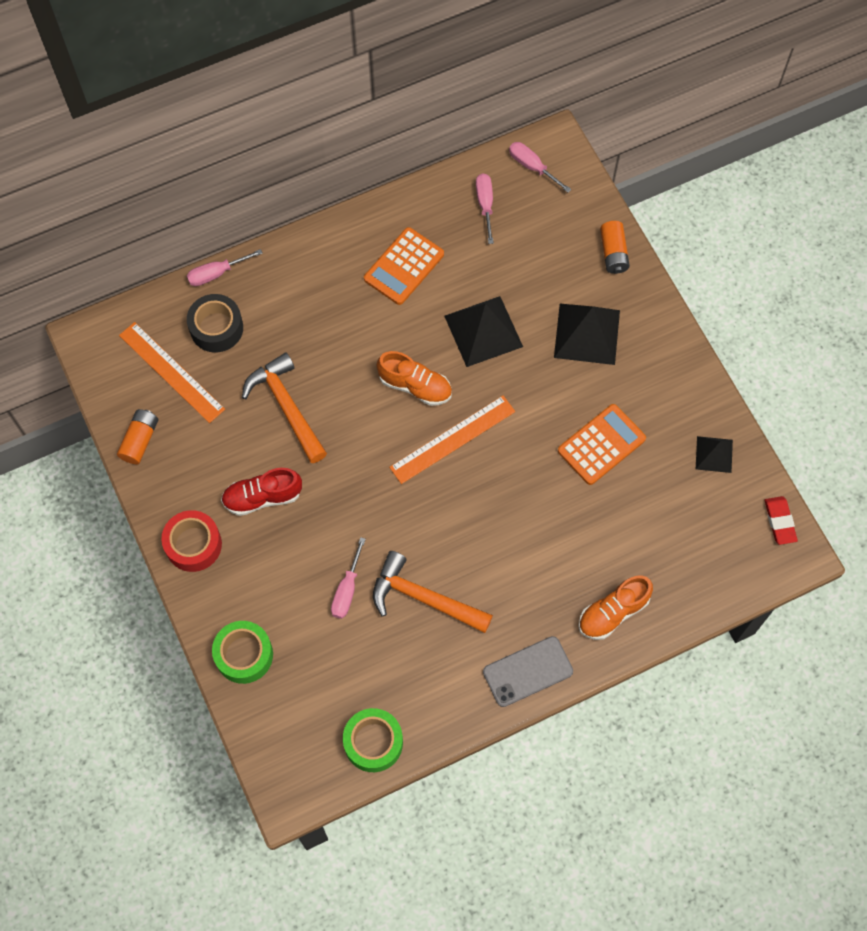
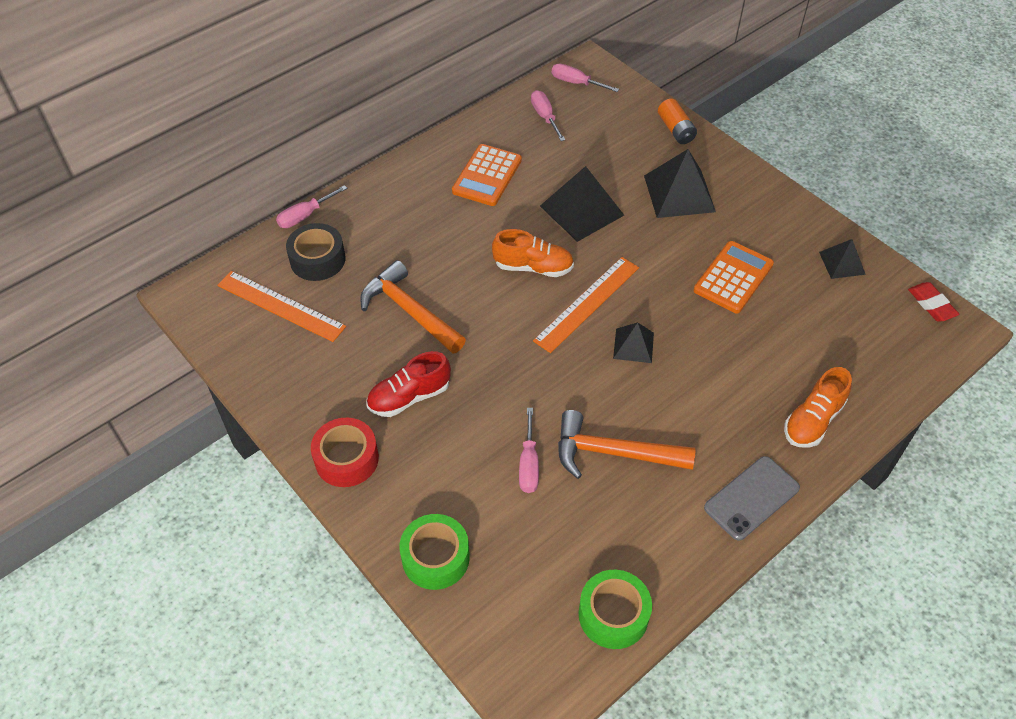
camera: 15 degrees left, 15 degrees down
(140, 440) = (262, 373): orange battery -> none
(480, 495) = (633, 345): none -> black pyramid

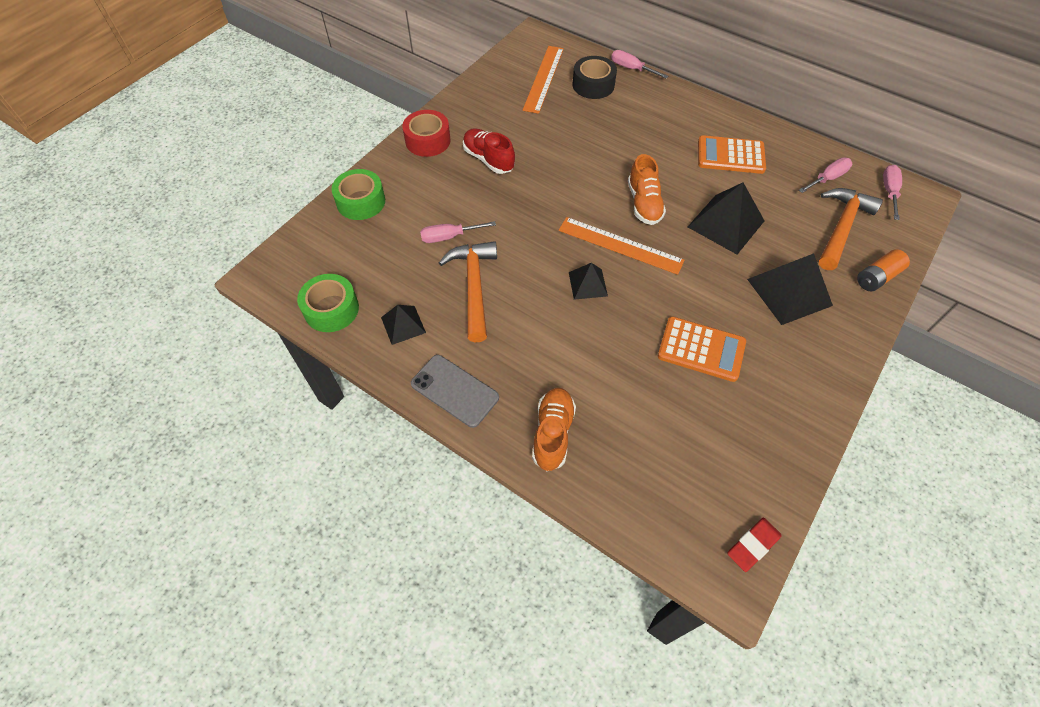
camera: 75 degrees right, 5 degrees up
(410, 311) = (566, 142): orange hammer -> orange hammer (841, 227)
(813, 420) = (552, 433): orange shoe -> orange shoe turned 75 degrees clockwise
(842, 263) = (770, 447): black pyramid -> black pyramid (403, 325)

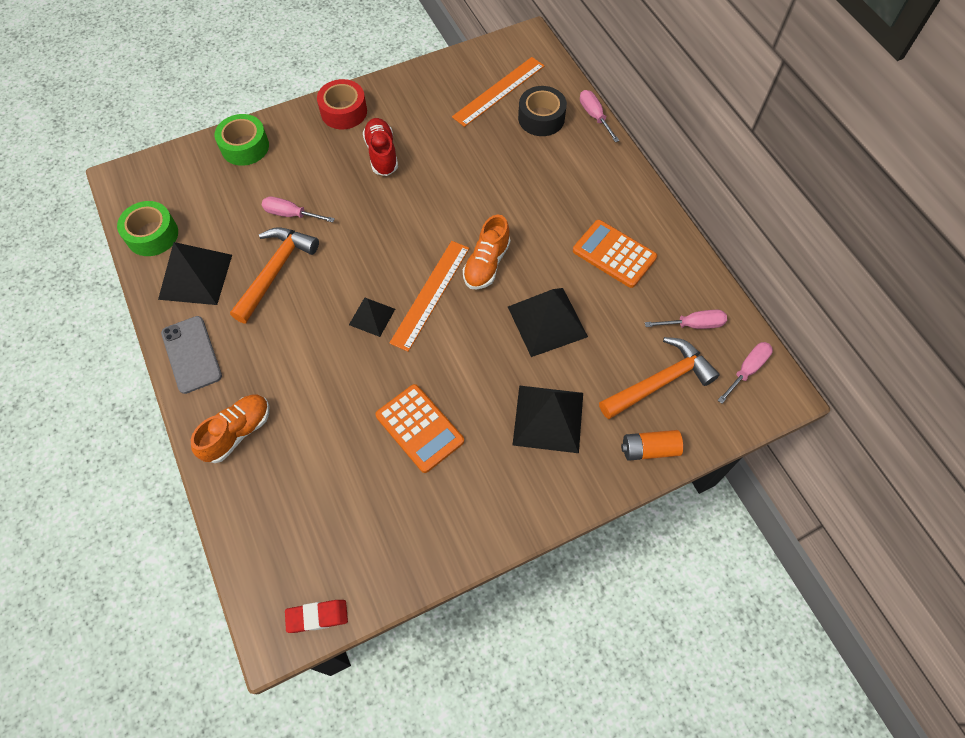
camera: 30 degrees right, 5 degrees up
(403, 325) = (195, 276): black pyramid -> black pyramid, size x1.76
(620, 245) = (430, 294): orange ruler -> orange ruler turned 60 degrees clockwise

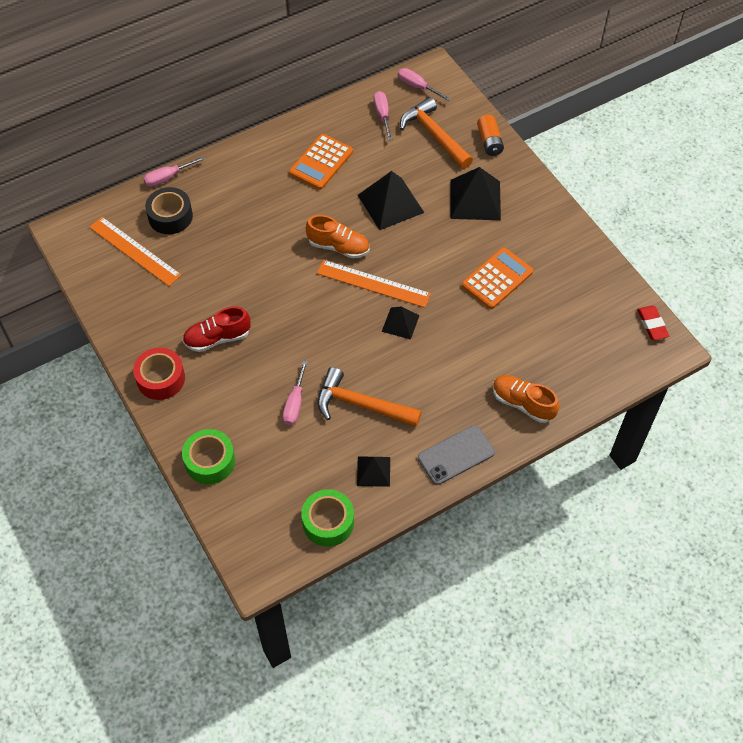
camera: 95 degrees left, 5 degrees down
(195, 276) = (373, 471): black pyramid -> black pyramid, size x0.57

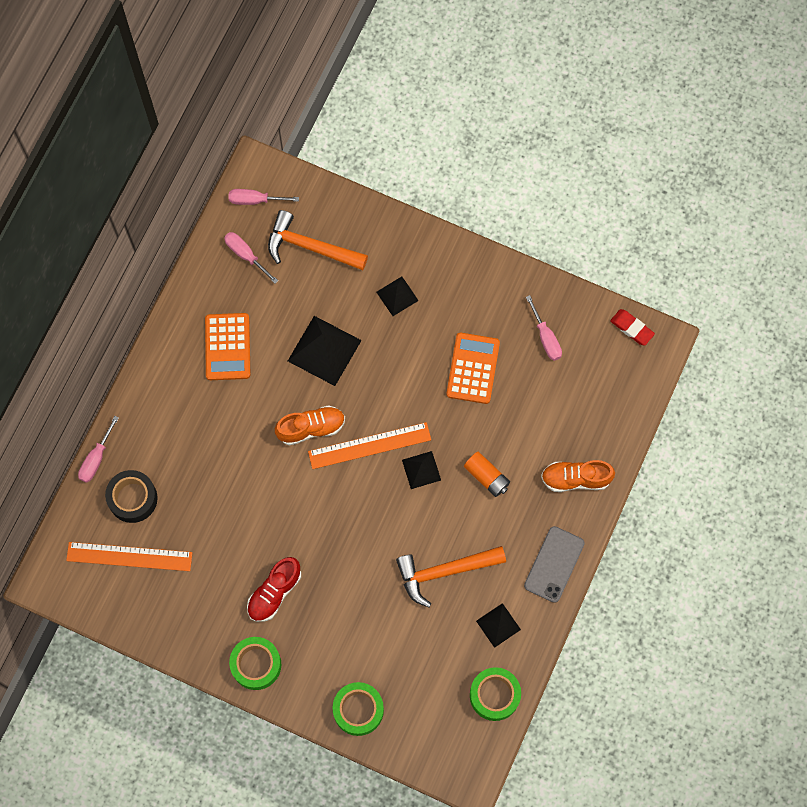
camera: 35 degrees left, 15 degrees up
(161, 378) = (256, 664): red tape -> green tape
(295, 403) = (388, 608): pink screwdriver -> pink screwdriver (545, 337)
(475, 200) = (397, 296): black pyramid -> black pyramid, size x0.57
(489, 141) = (366, 221): orange battery -> orange battery (486, 477)

